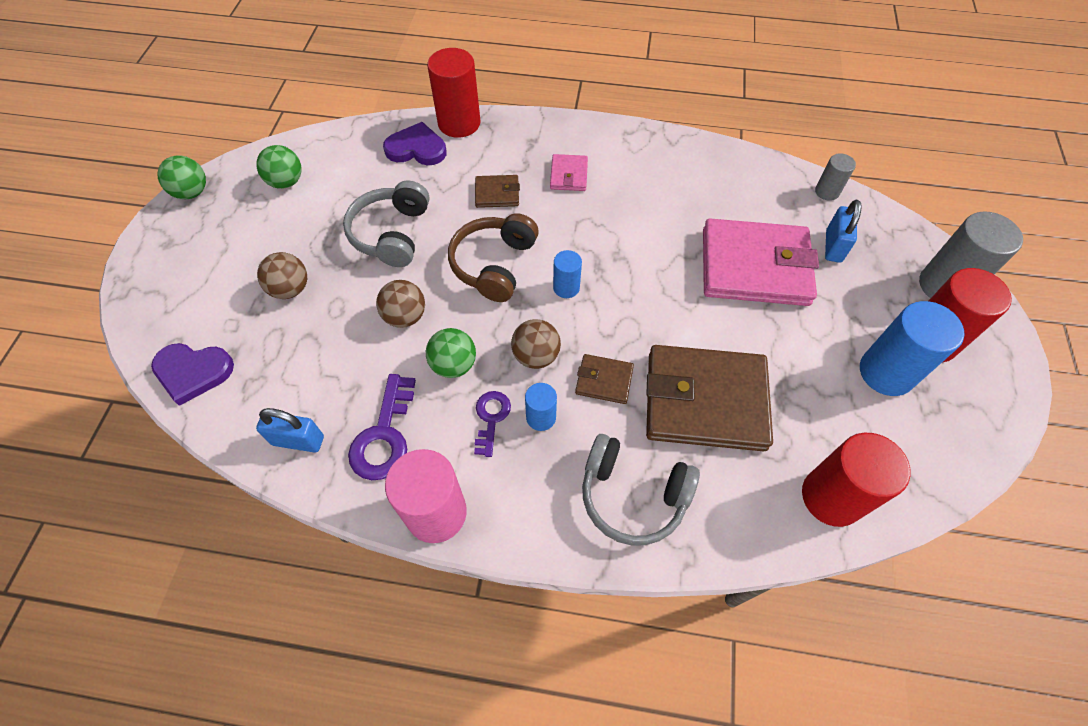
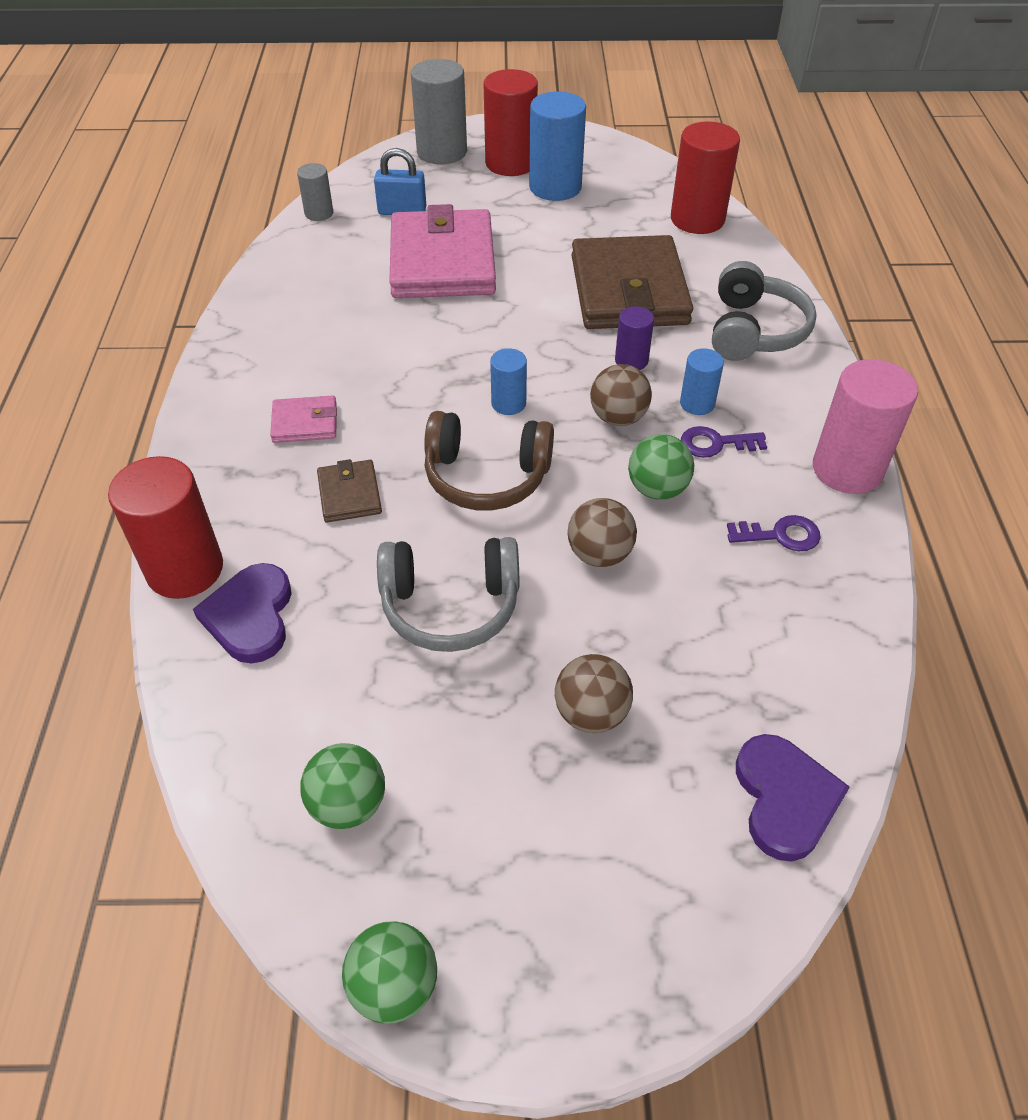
camera: 100 degrees left, 10 degrees down
(298, 440) = (827, 622): blue padlock -> none
(384, 436) = (780, 535): purple key -> purple key, size x0.62
(604, 380) = (631, 360): brown wallet -> purple cylinder

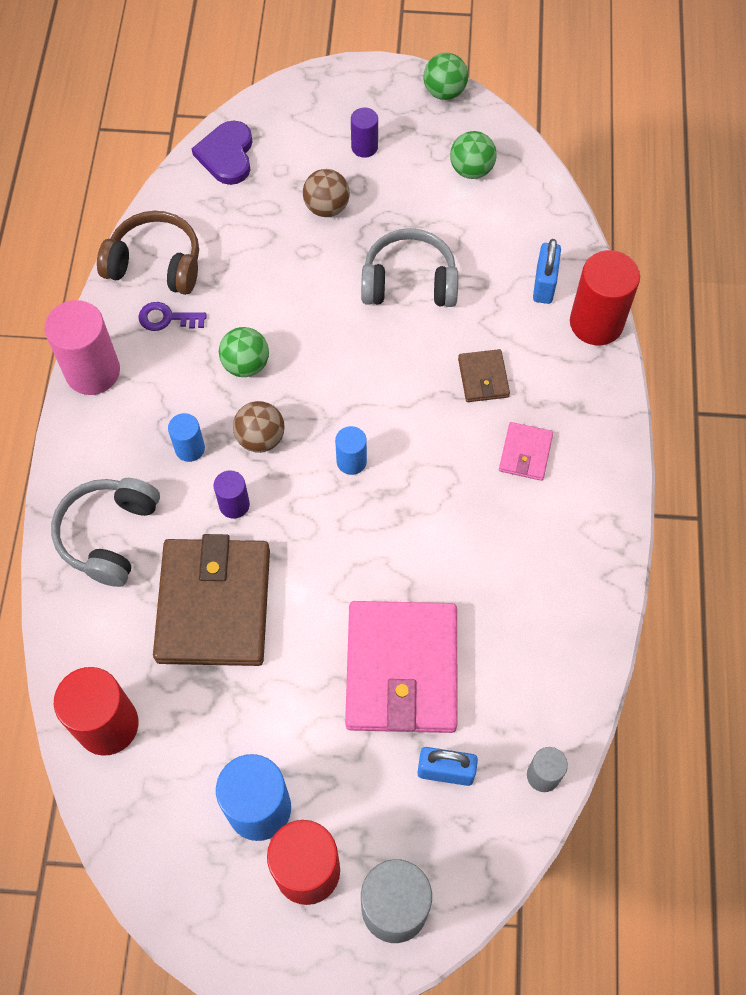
camera: 175 degrees left, 15 degrees up
(250, 616) = (544, 284): purple heart -> blue padlock
(305, 423) = (525, 453): pink wallet -> pink wallet turned 75 degrees counterclockwise
(486, 476) = (376, 386): brown headphones -> brown headphones (155, 264)
(543, 836) = (364, 147): none -> purple cylinder
(599, 554) = (301, 313): brown ball -> none
(715, 443) = (187, 404): purple key -> none

